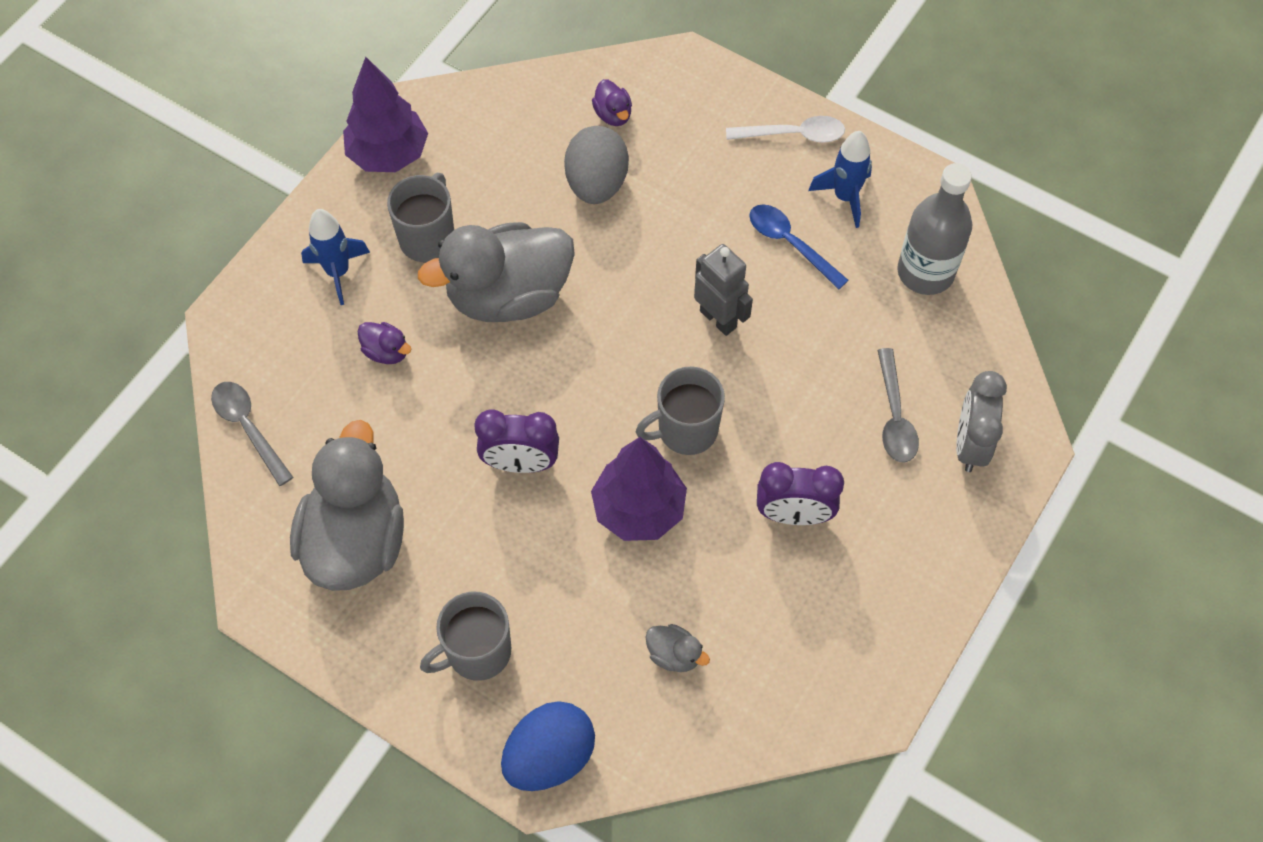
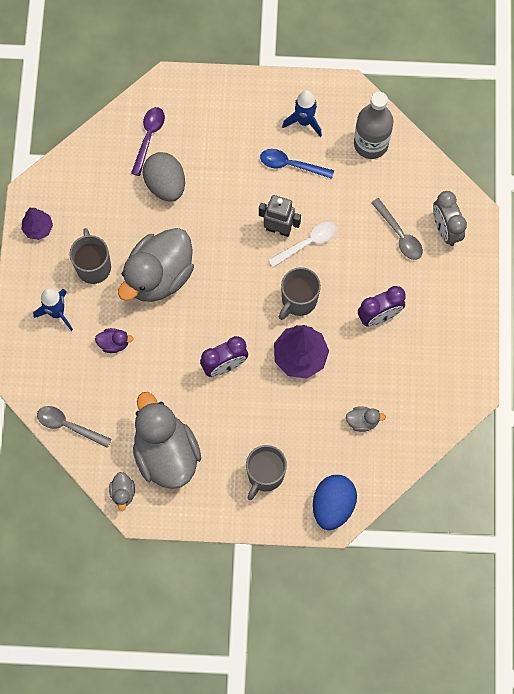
camera: 30 degrees left, 10 degrees up
(258, 562) = (123, 493): none -> grey duck
(389, 155) = (38, 228): purple tree -> purple tree, size x0.59
(613, 115) = (148, 137): purple duck -> purple spoon
(793, 134) = (255, 98): white spoon -> white spoon (307, 243)

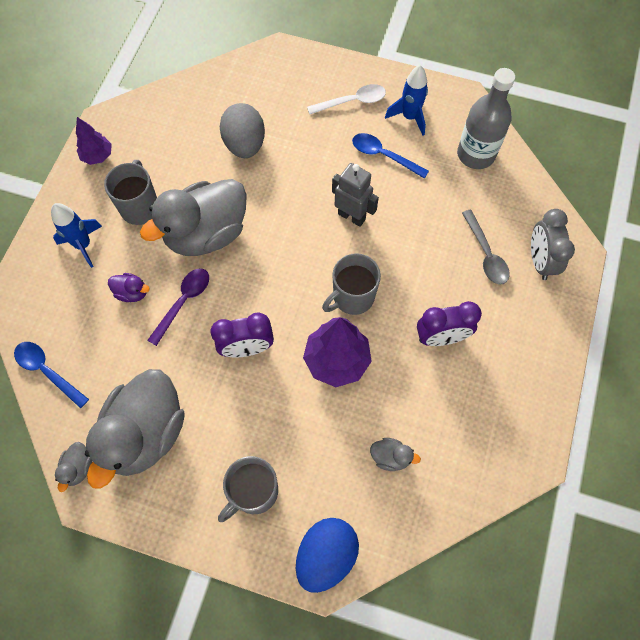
camera: 15 degrees right, 5 degrees down
(68, 426) = (47, 371): grey spoon -> blue spoon
(148, 137) = (243, 96): purple spoon -> purple spoon (183, 302)
(166, 453) = (146, 433): grey duck -> grey duck turned 150 degrees counterclockwise
(307, 243) = (380, 238): white spoon -> white spoon (352, 101)

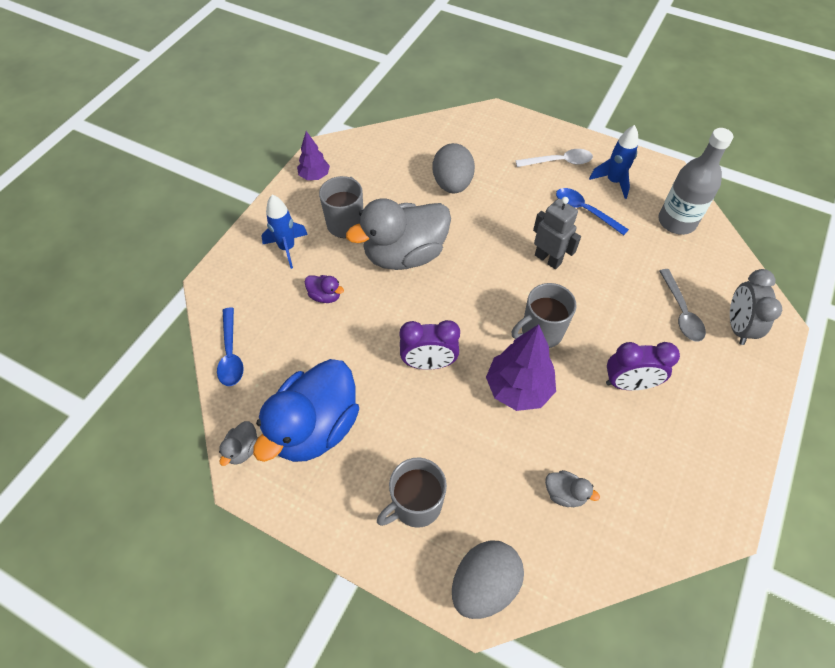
camera: 10 degrees right, 10 degrees down
(47, 371) = (231, 354): blue spoon -> blue spoon turned 150 degrees counterclockwise
(146, 433) = (315, 427): grey duck -> blue duck
(183, 302) = (373, 311): purple spoon -> none
(326, 555) = (484, 584): blue egg -> grey egg

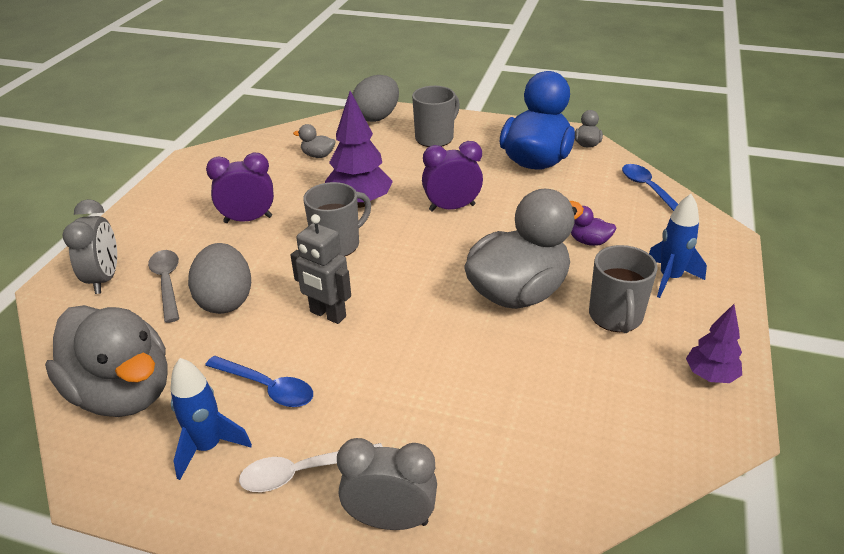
camera: 170 degrees right, 20 degrees down
(452, 184) = (485, 397): grey egg -> grey egg (225, 300)
(515, 136) = (390, 520): none -> grey clock
(676, 222) = (123, 393): grey bottle -> grey duck

